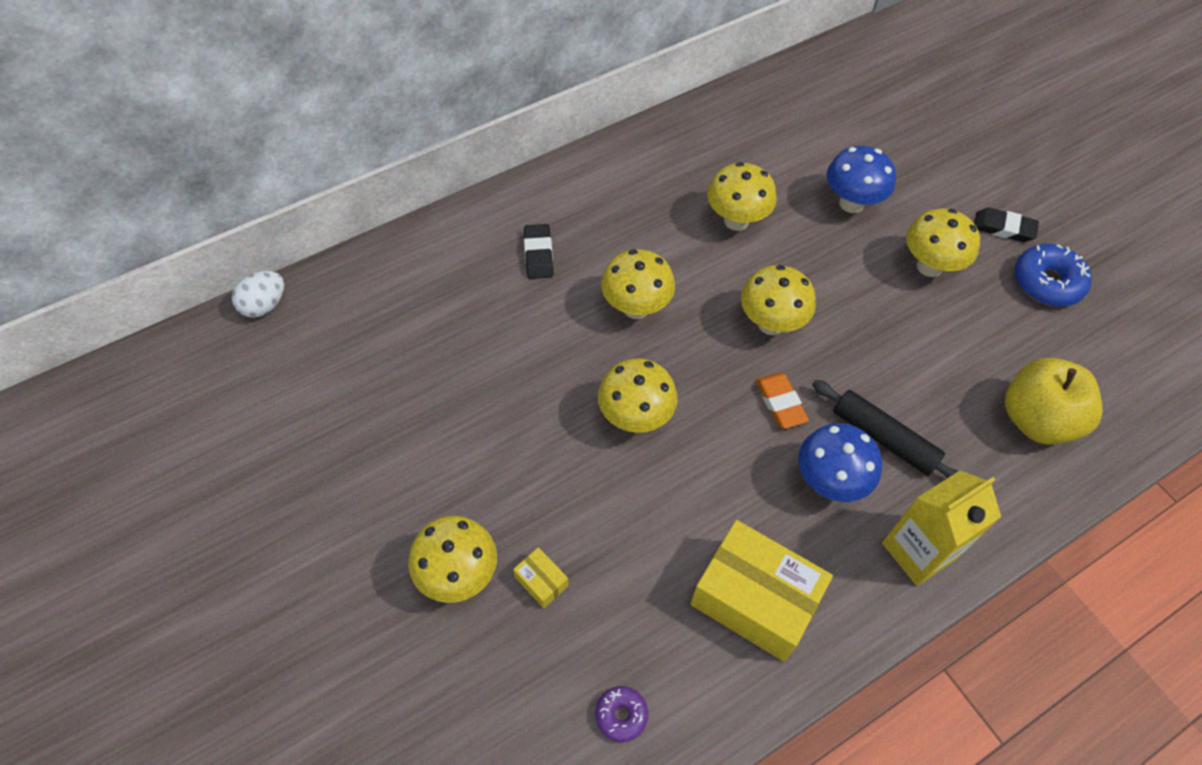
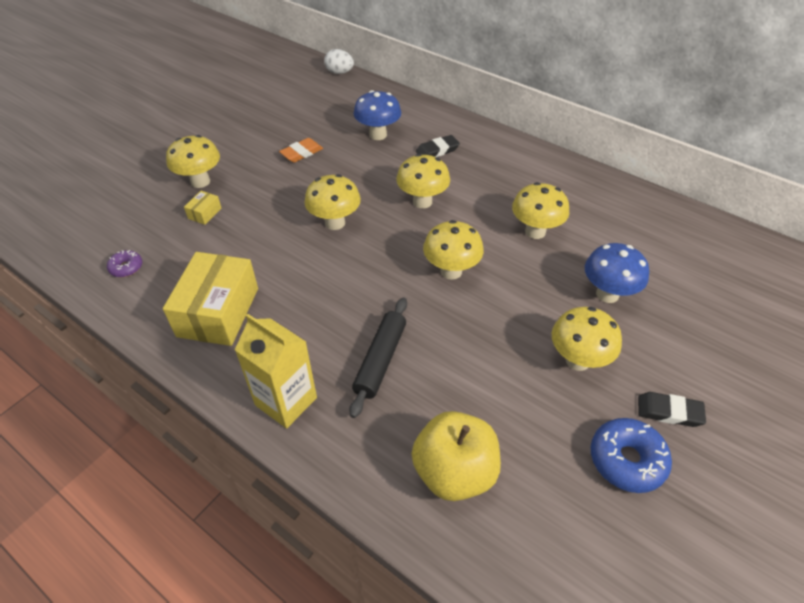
camera: 70 degrees right, 10 degrees down
(780, 403) = (382, 291): orange eraser -> orange eraser (301, 153)
(829, 482) = (326, 333): blue mushroom -> blue mushroom (378, 135)
(1003, 228) = (669, 412): black eraser -> black eraser turned 75 degrees counterclockwise

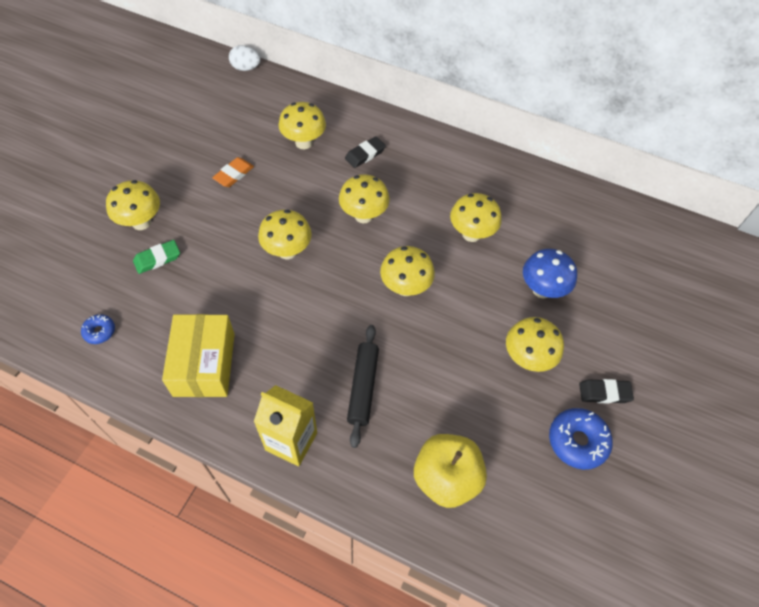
camera: 15 degrees left, 10 degrees up
(126, 268) = (99, 331): purple donut -> blue donut
(205, 213) = (157, 259): yellow box -> green eraser
(378, 135) = (304, 143): blue mushroom -> yellow mushroom

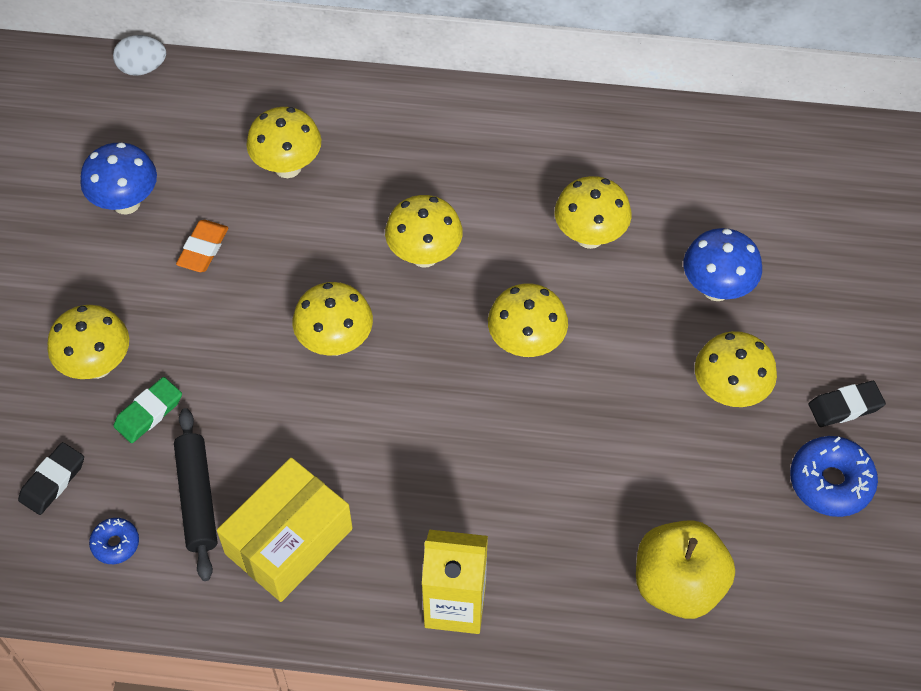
camera: 15 degrees left, 0 degrees up
(202, 137) = (126, 203): none -> blue mushroom
(204, 364) = (289, 541): yellow box -> yellow box turned 60 degrees clockwise
(363, 387) = (522, 502): black rolling pin -> black rolling pin (197, 498)
(365, 154) = (388, 159): black eraser -> black eraser (53, 481)

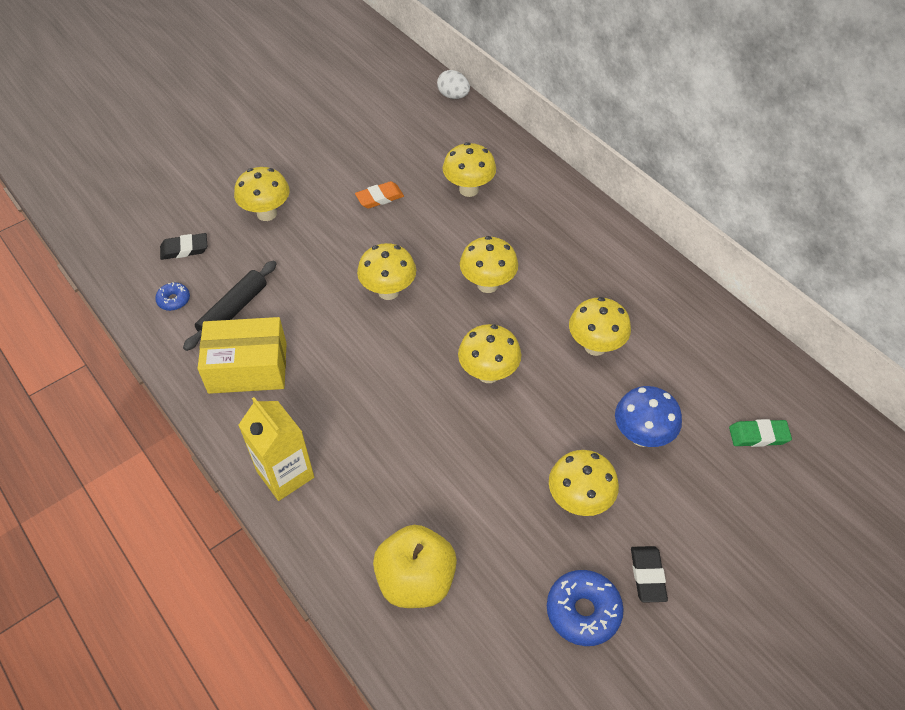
camera: 45 degrees right, 5 degrees down
(126, 203) = (370, 151): blue mushroom -> none
(149, 413) = (262, 253): green eraser -> green eraser (758, 435)
(845, 407) = (647, 575): black eraser -> black eraser turned 60 degrees clockwise

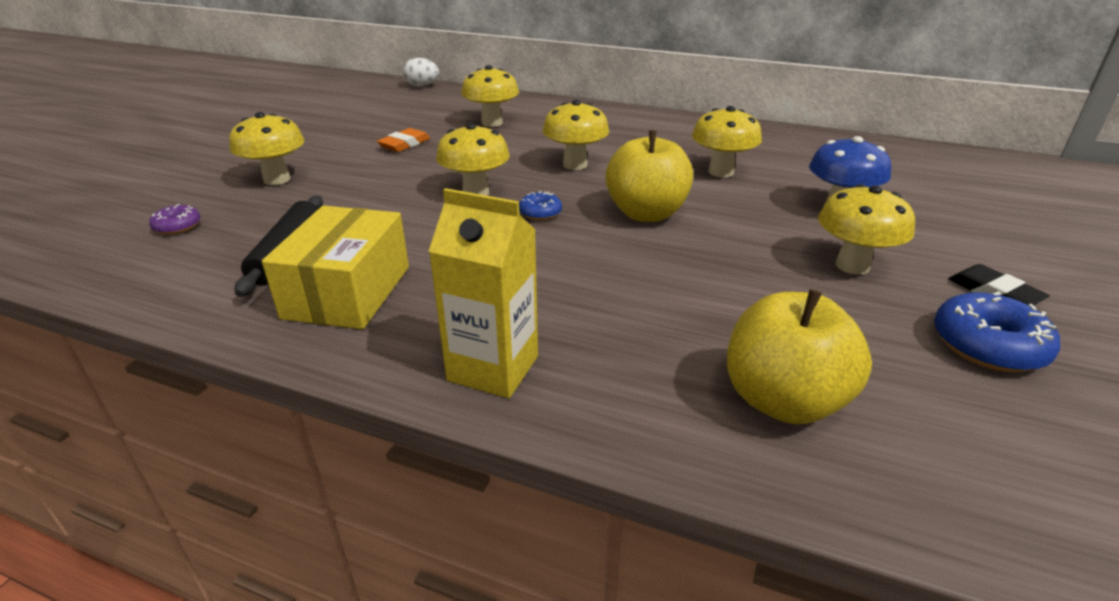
camera: 30 degrees left, 20 degrees down
(174, 300) = (188, 268): blue donut -> blue donut (540, 213)
(184, 249) = (177, 226): black eraser -> purple donut
(248, 368) = (348, 292): yellow box -> yellow box turned 45 degrees counterclockwise
(488, 373) = (646, 213): yellow mushroom -> yellow apple
(758, 435) = (923, 180): green eraser -> none

